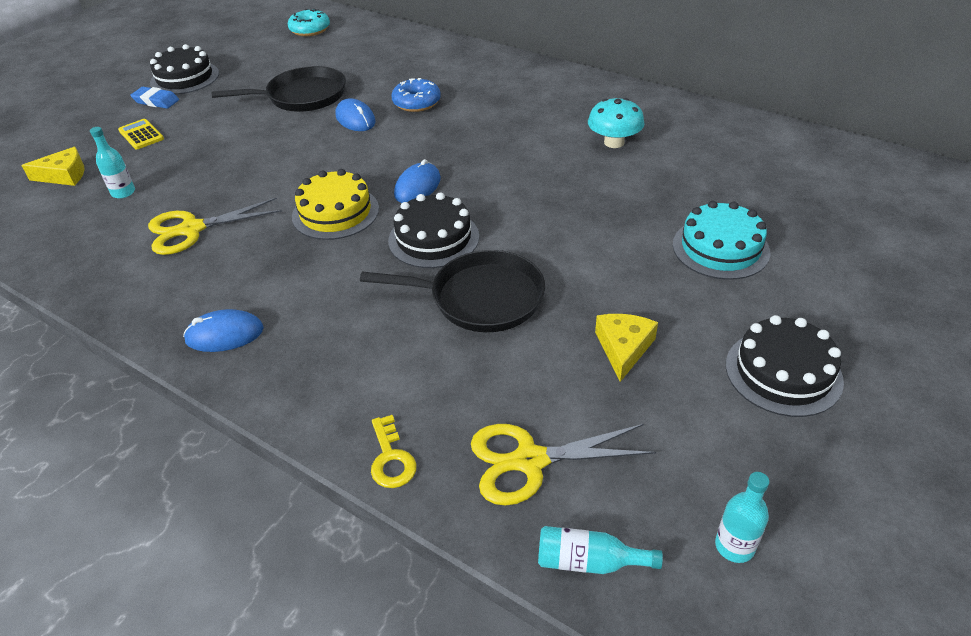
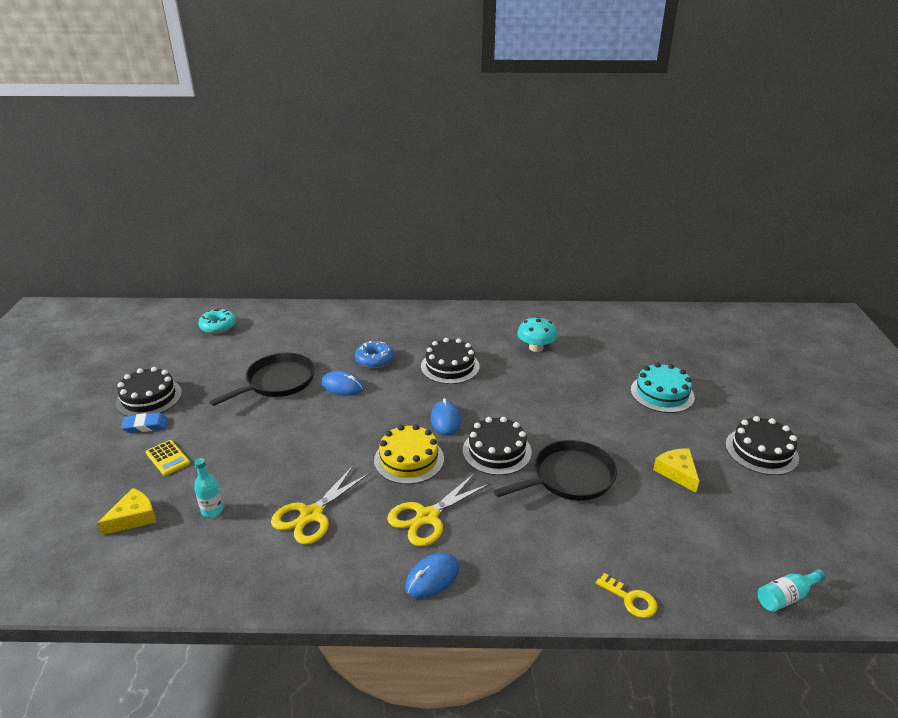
camera: 35 degrees left, 10 degrees down
(141, 135) = (168, 458): yellow calculator -> yellow calculator turned 150 degrees counterclockwise
(487, 133) = (450, 366): none -> black cake
(530, 461) = (702, 560): yellow scissors -> yellow scissors (427, 517)
(734, 546) = (834, 551): turquoise bottle -> none

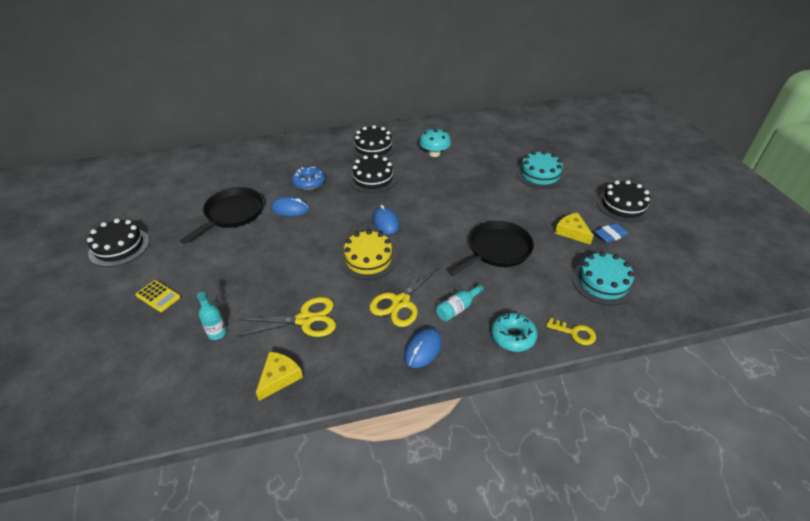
camera: 15 degrees left, 10 degrees up
(133, 517) = (147, 354): yellow cheese -> yellow cheese (279, 377)
(145, 425) = (125, 272): blue eraser -> blue eraser (610, 235)
(218, 326) = (160, 174): turquoise donut -> turquoise donut (512, 336)
(311, 515) = (305, 319): yellow scissors -> yellow scissors turned 120 degrees counterclockwise
(497, 451) = (435, 240): black cake -> black cake (373, 147)
(694, 543) = (602, 282): none -> turquoise cake
(786, 597) = (677, 307): turquoise bottle -> turquoise bottle (457, 308)

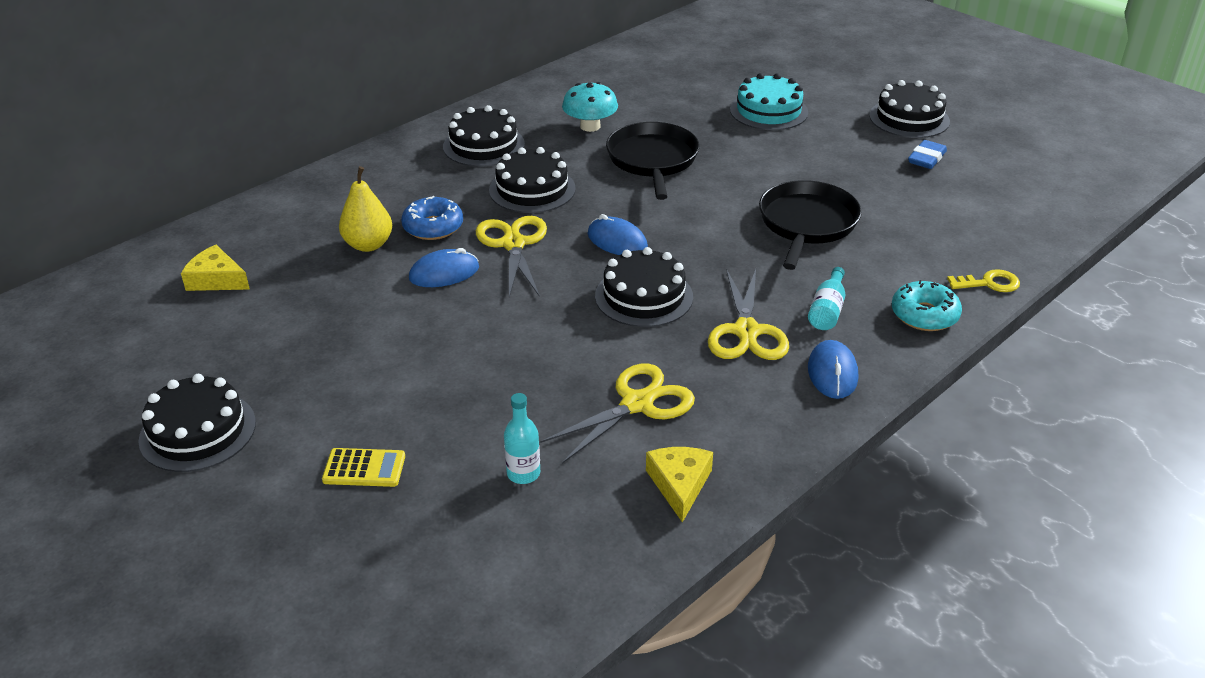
camera: 30 degrees left, 5 degrees down
(232, 214) = (352, 313): black pan -> black pan (652, 160)
(273, 182) = (368, 245): none -> yellow pear
(335, 205) = (513, 244): none -> yellow scissors
(368, 259) = (644, 296): yellow cake -> black cake
(572, 232) = (878, 170): yellow cheese -> yellow cheese (216, 279)
(602, 282) = (968, 216): turquoise cake -> none

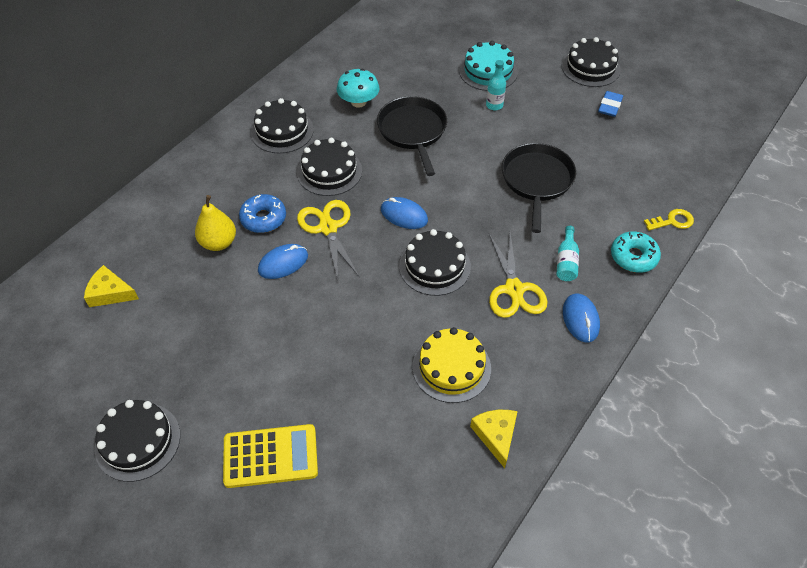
camera: 10 degrees left, 15 degrees up
(364, 468) = (270, 456): yellow calculator -> yellow calculator, size x1.68
(523, 473) = (385, 443): turquoise bottle -> turquoise bottle (494, 105)
(637, 404) = (451, 367): yellow scissors -> yellow cake

